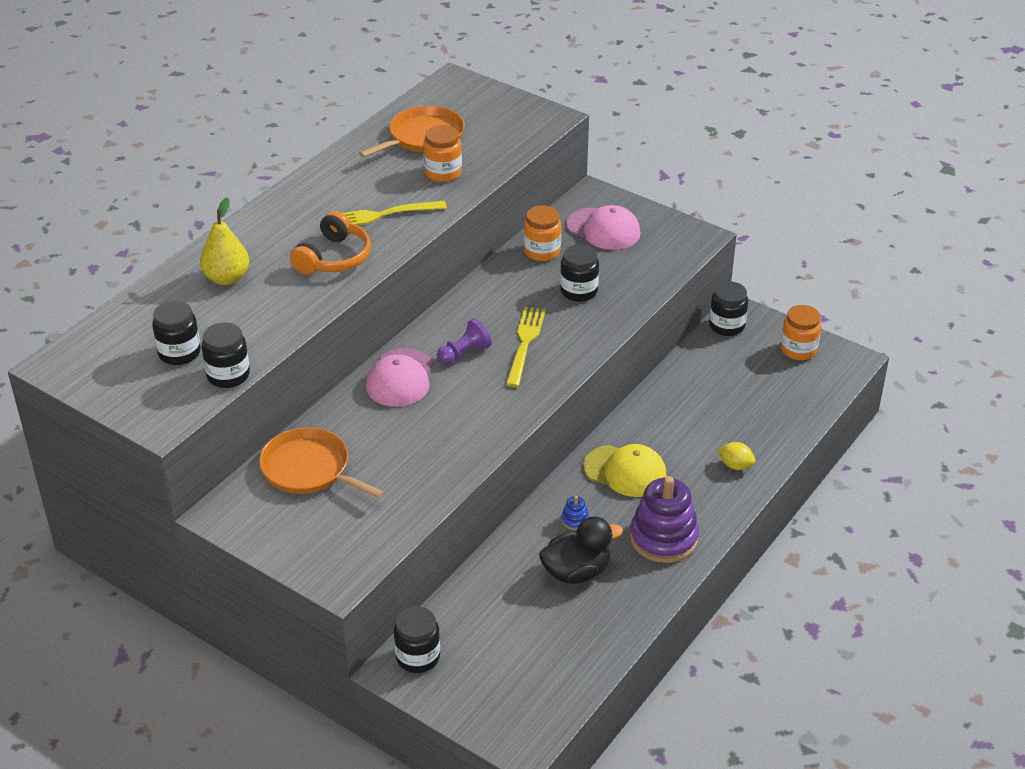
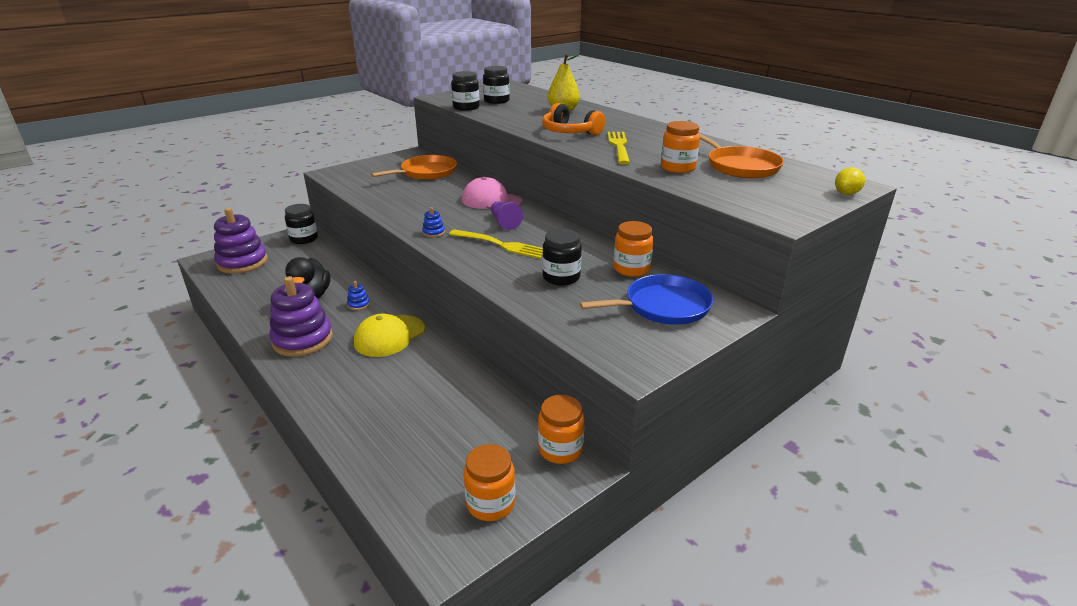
camera: 105 degrees right, 10 degrees down
(514, 402) = (433, 232): none -> blue stacking toy
(515, 693) = (242, 262): none -> purple stacking toy
(603, 229) = (663, 306): pink cap -> blue pan
(727, 326) = (560, 449): black jar -> orange jar
(735, 465) = (346, 399): yellow lemon -> yellow lemon (846, 193)

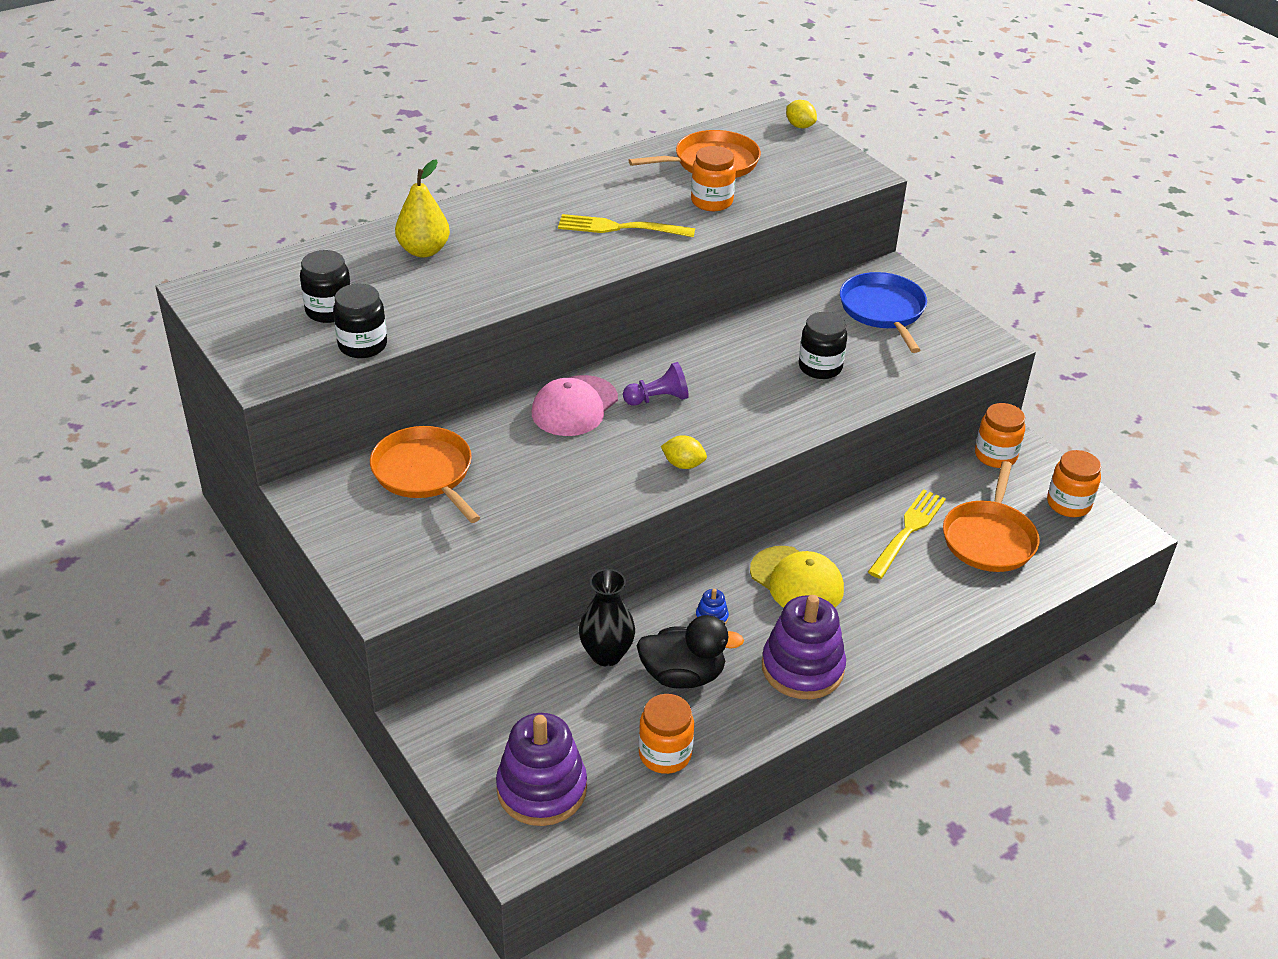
camera: 85 degrees left, 10 degrees up
(304, 239) = (459, 713): black jar -> none
(335, 273) = (606, 654): none -> black vase
(433, 232) = (683, 464): blue stacking toy -> yellow lemon
(435, 439) = (989, 538): none -> orange pan
(501, 245) = (730, 406): yellow fork -> yellow fork (908, 530)
(570, 132) = (545, 257): orange headphones -> none
(631, 269) = (802, 316): orange jar -> orange jar (665, 754)

